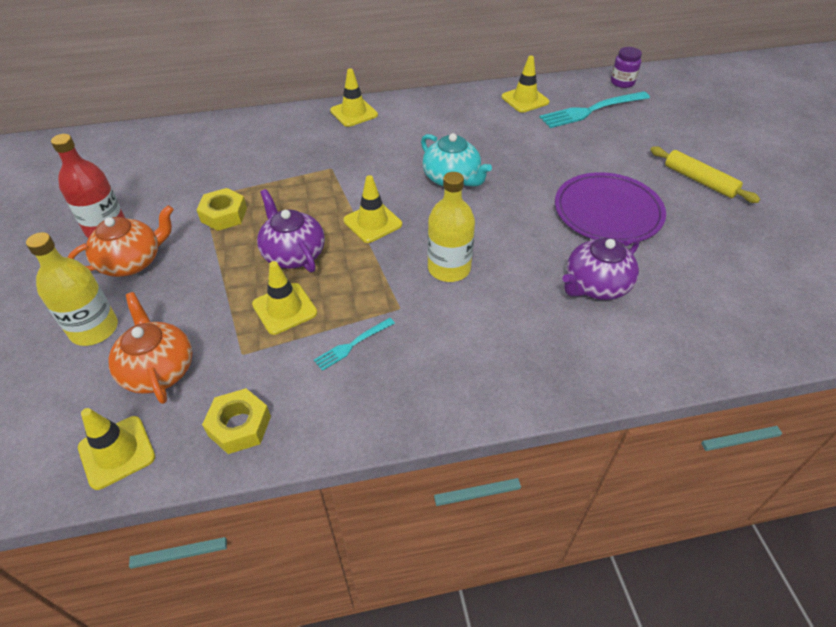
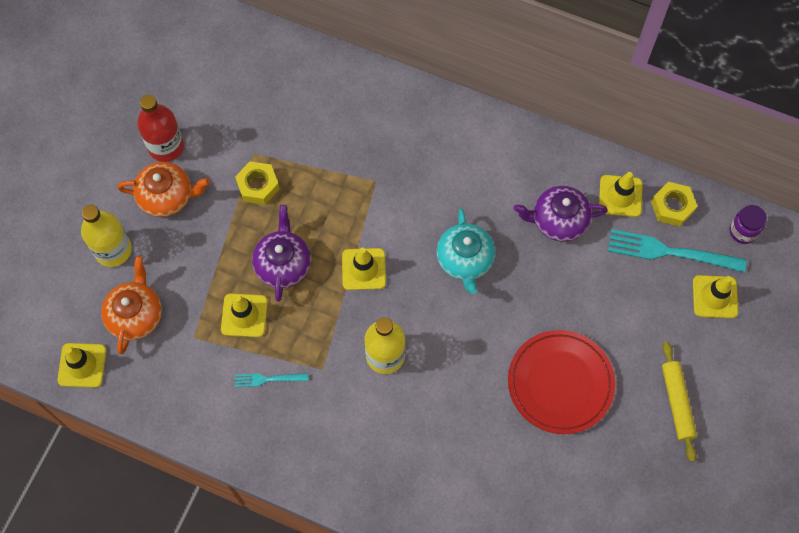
camera: 35 degrees right, 20 degrees up
(239, 426) = (160, 395): yellow nut -> yellow nut (672, 207)
(354, 113) = (445, 116): yellow traffic cone -> yellow traffic cone (715, 297)
(595, 285) = (479, 446): purple teapot -> purple teapot (558, 221)
(607, 212) = (560, 383): purple plate -> red plate

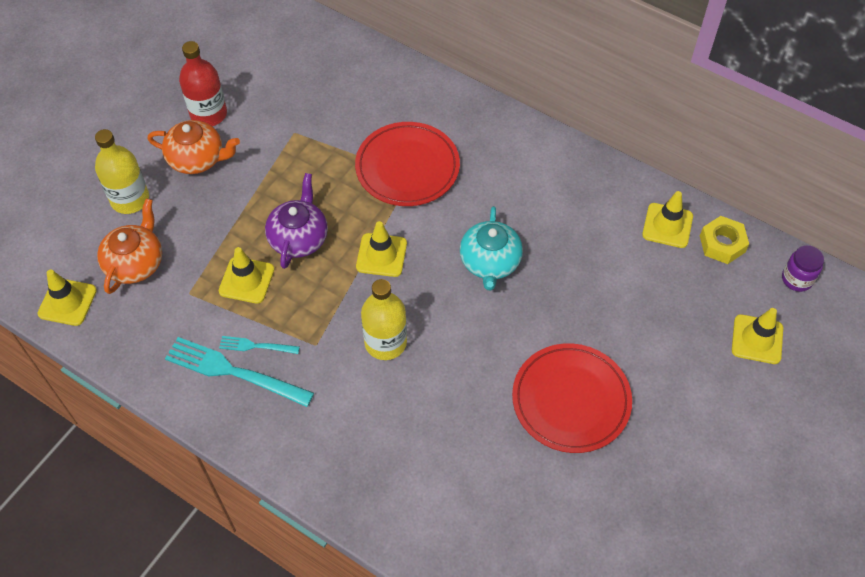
camera: 10 degrees right, 10 degrees down
(258, 186) = (291, 162): yellow nut -> none
(369, 174) = (407, 167): none -> red plate
(558, 221) = (596, 239): purple teapot -> none
(669, 252) = (712, 287): turquoise fork -> turquoise fork (232, 371)
(677, 403) = (699, 441): yellow rolling pin -> none

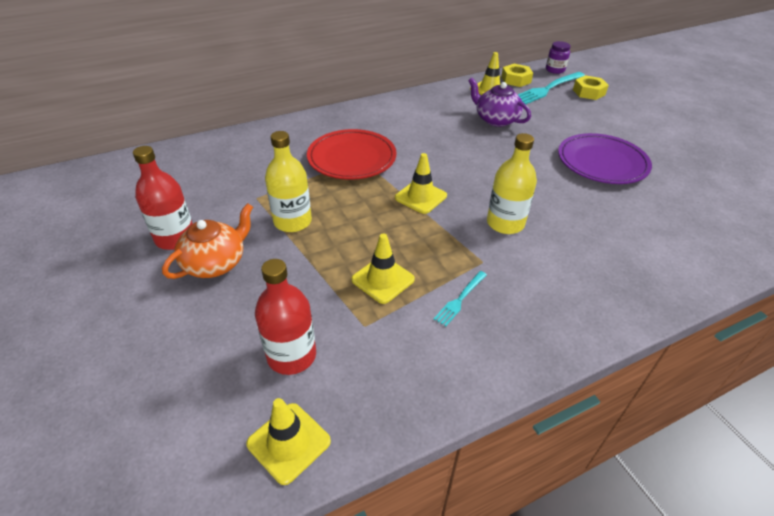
camera: 60 degrees left, 15 degrees down
(130, 199) = (207, 330): yellow bottle -> yellow bottle (292, 221)
(135, 263) = (291, 355): orange teapot -> red bottle
(232, 371) = (479, 326): turquoise fork -> turquoise fork (547, 89)
(299, 238) = (365, 232): purple teapot -> purple teapot (496, 119)
(490, 262) = (467, 154): turquoise teapot -> none
(571, 400) = (602, 162): red plate -> purple plate
(757, 339) = (588, 92): yellow traffic cone -> yellow nut

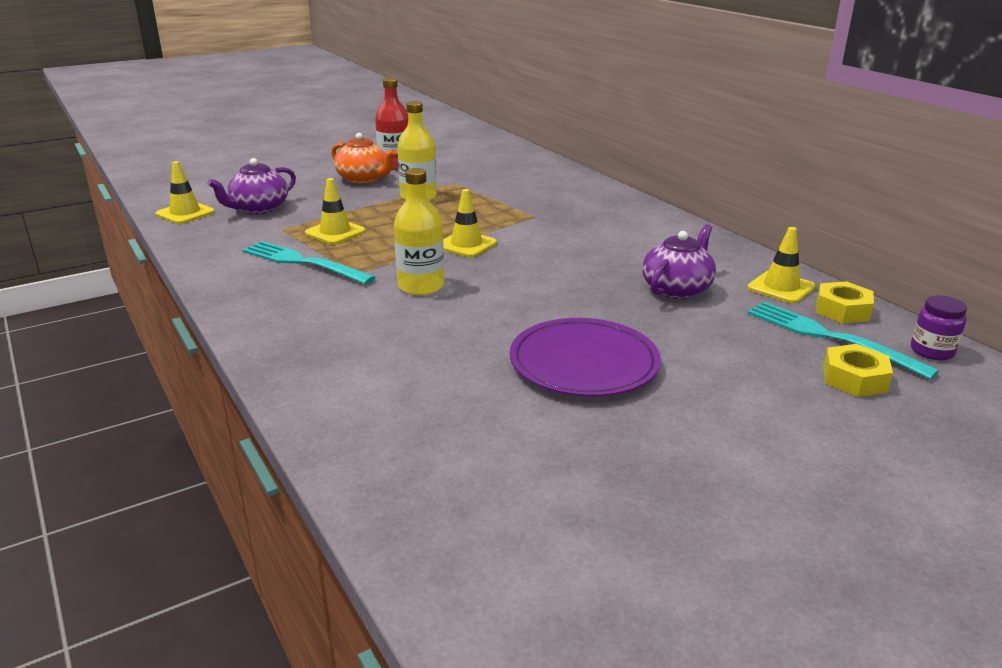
camera: 85 degrees right, 15 degrees down
(291, 355) = (258, 208): red bottle -> purple teapot
(352, 158) = (534, 212): red plate -> none
(460, 300) = (302, 262): turquoise fork -> turquoise fork, size x1.93

